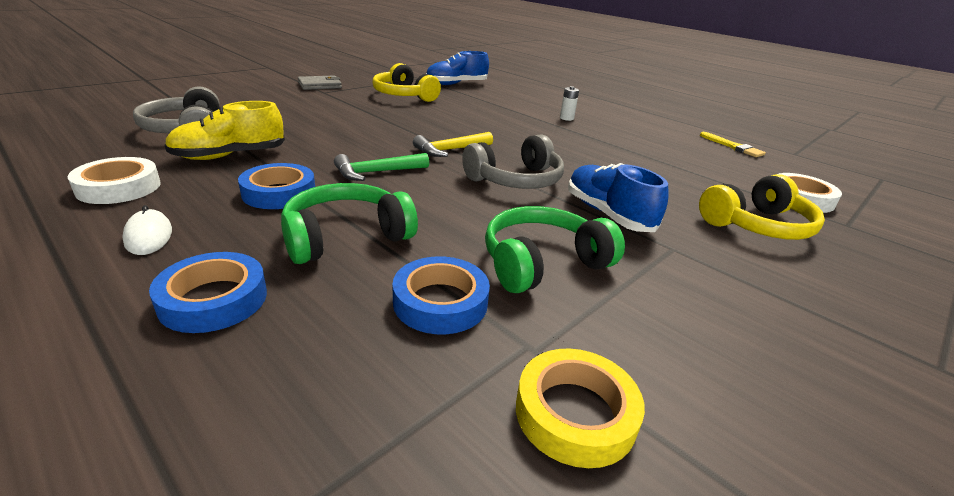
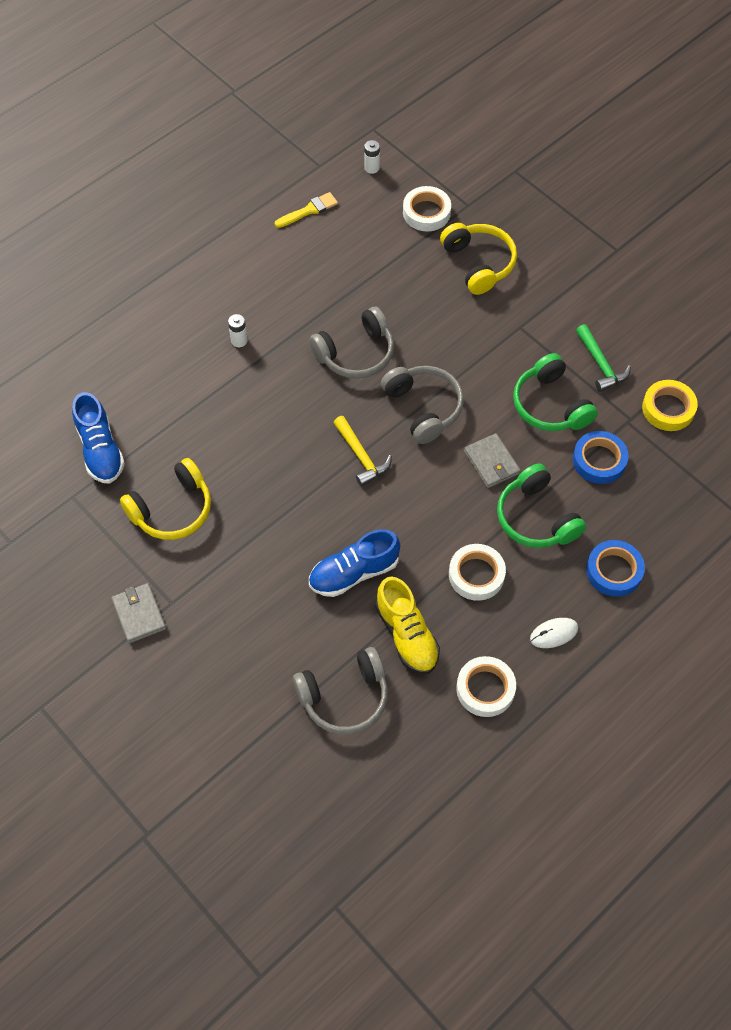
camera: 85 degrees left, 30 degrees up
(279, 193) = (476, 575): blue tape -> white tape
(377, 172) = (425, 512): green hammer -> green hammer (600, 364)
(440, 212) = (491, 462): none -> grey wallet
(574, 155) = (356, 353): none -> grey headphones
(608, 214) = (476, 354): blue shoe -> blue shoe (354, 573)
(826, 175) = (372, 168): none -> white battery

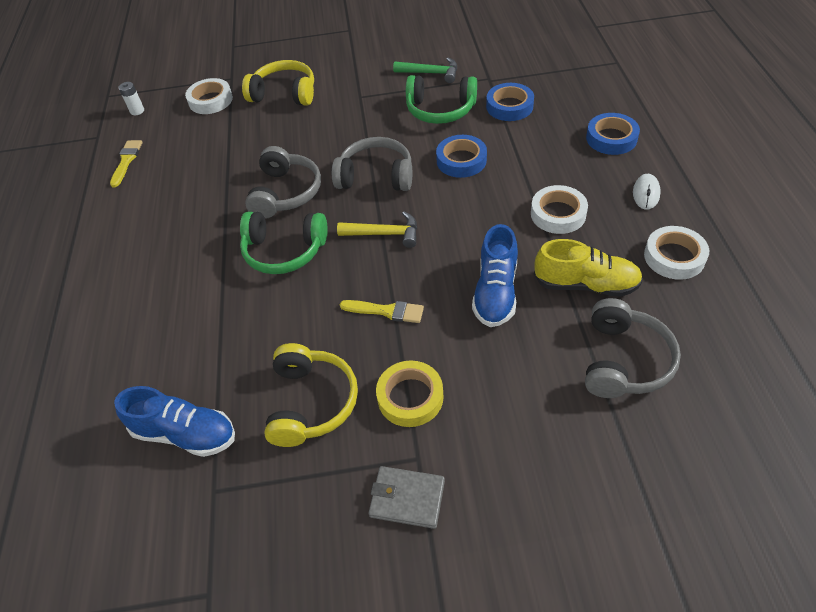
camera: 50 degrees left, 10 degrees down
(239, 340) = (190, 262): white battery -> none
(283, 507) = (386, 311): none -> yellow brush
(491, 462) = (461, 160): grey wallet -> blue tape
(536, 518) = (532, 158): green headphones -> green headphones (284, 251)
(668, 408) = (496, 59): yellow tape -> yellow tape (410, 397)

